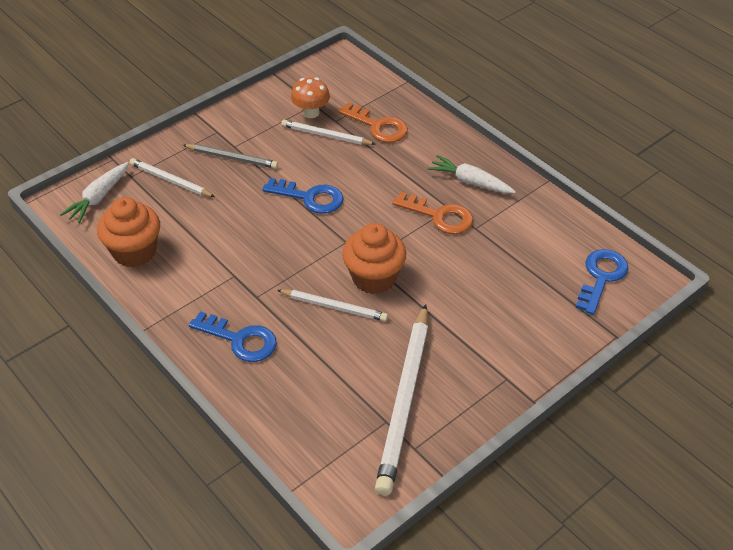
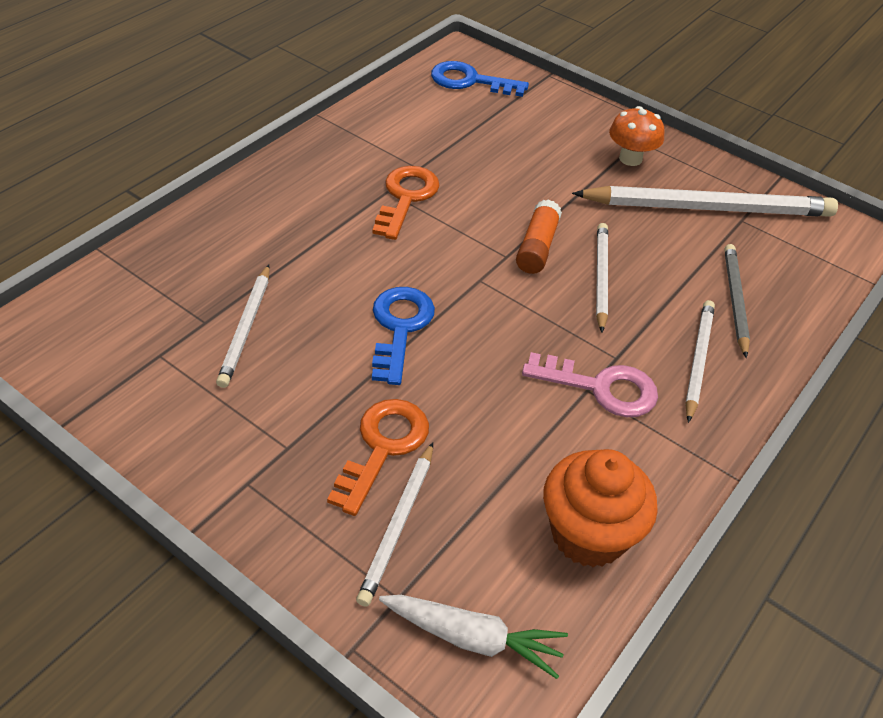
camera: 105 degrees left, 0 degrees up
(232, 158) = (321, 444): grey pencil -> grey pencil (735, 301)
(233, 282) = (601, 387): none -> pink key
(240, 340) = (698, 360): blue key -> white pencil
(311, 112) = (184, 355): orange mushroom -> orange mushroom (630, 158)
(374, 278) = (537, 247): orange cupcake -> orange glue stick
(378, 126) = (219, 270): orange key -> orange key (383, 446)
(470, 182) = (332, 174): white carrot -> none

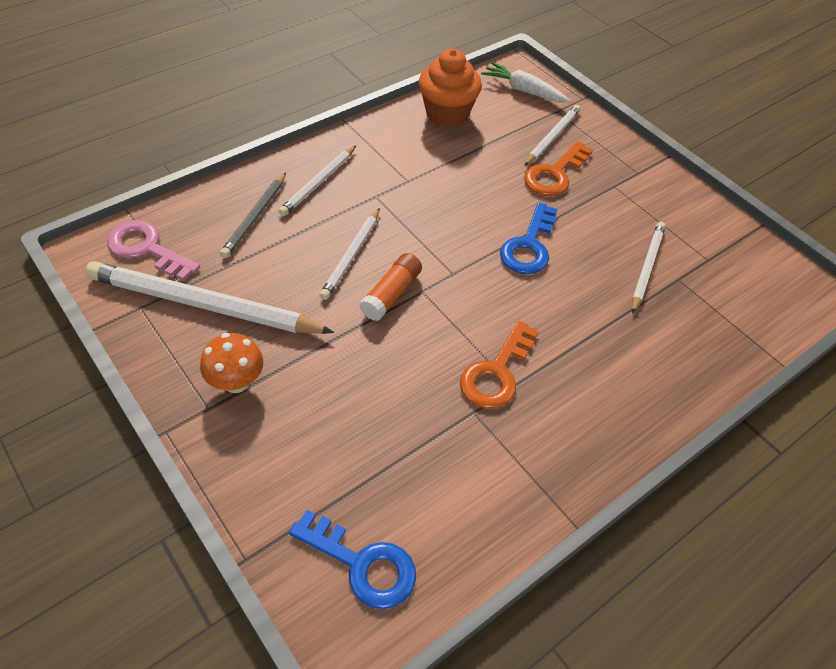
camera: 165 degrees left, 5 degrees up
(601, 387) = (398, 179): pink key -> pink key (146, 248)

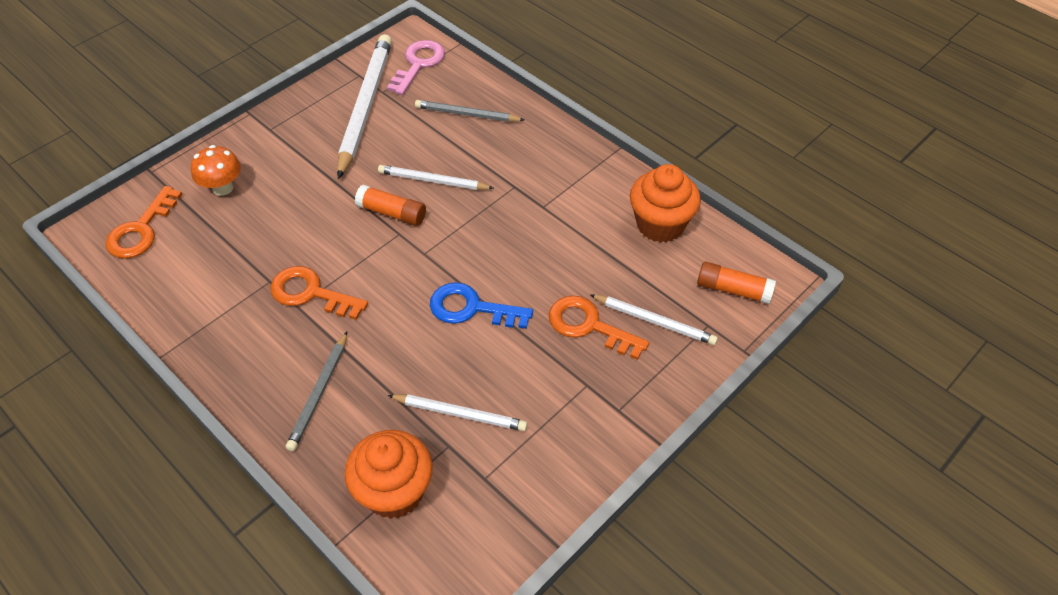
camera: 85 degrees right, 0 degrees up
(236, 382) = (293, 138): orange mushroom -> orange mushroom (223, 188)
(318, 183) = (521, 145): white pencil -> none
(363, 564) = (141, 230): blue key -> orange key
(524, 90) = (733, 290): white carrot -> orange glue stick
(626, 370) = (319, 393): none -> grey pencil
(728, 320) = (394, 492): none -> orange cupcake

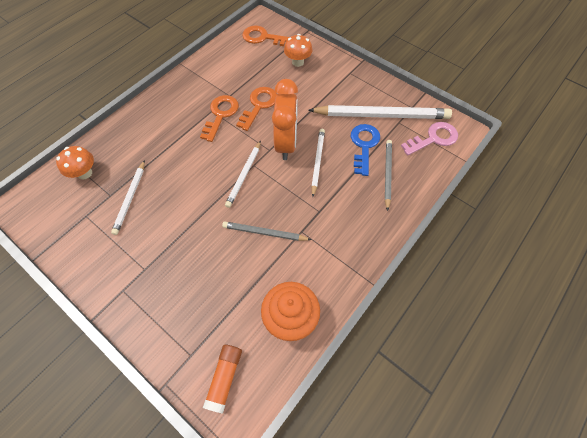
camera: 85 degrees right, 10 degrees up
(319, 393) = (152, 130): grey pencil -> grey pencil (264, 233)
(392, 213) = (286, 143): orange glue stick -> orange clock
(394, 492) = (85, 173): orange cupcake -> orange mushroom
(418, 64) = (433, 138): pink key -> pink key turned 45 degrees counterclockwise
(471, 308) = (208, 196): blue key -> blue key (364, 145)
(588, 326) = (192, 268): orange key -> orange key (259, 105)
(654, 321) = (195, 314): white pencil -> white pencil (244, 175)

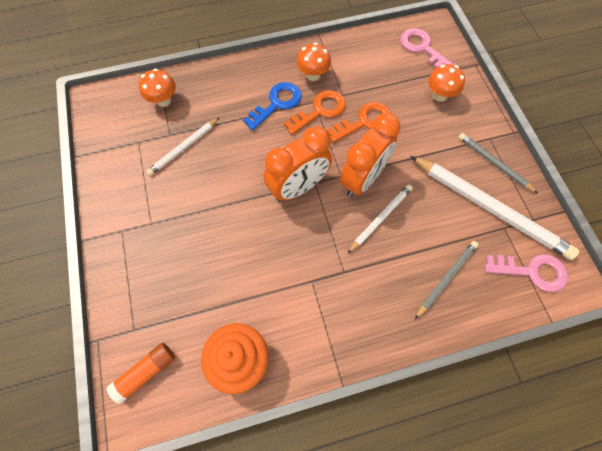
camera: 35 degrees right, 5 degrees up
(197, 93) = (313, 75): none -> orange mushroom
(244, 175) = (298, 187): white pencil -> orange clock
(263, 37) = (422, 48): orange key -> pink key
(264, 233) = (276, 259): grey pencil -> grey pencil (494, 163)
(364, 145) = (444, 230): blue key -> blue key (277, 103)

